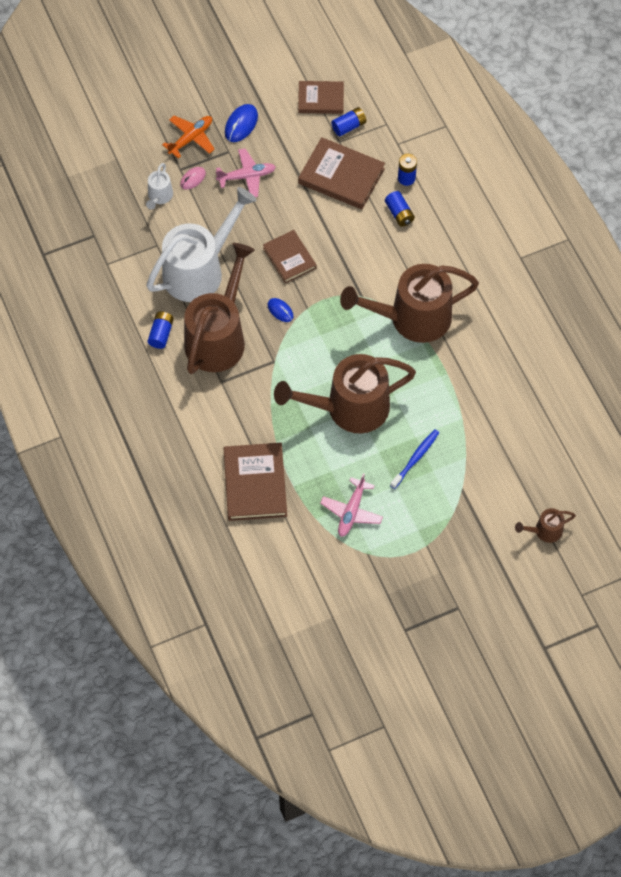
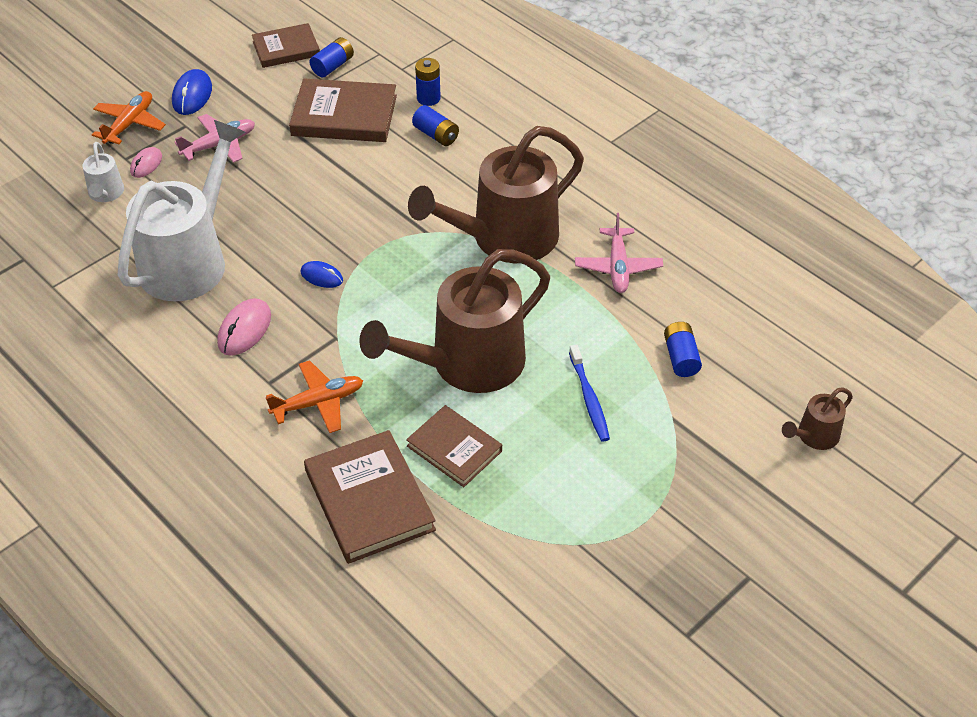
camera: 20 degrees left, 15 degrees down
(161, 334) = (159, 348): blue battery -> blue battery (681, 357)
(218, 337) = (244, 329): brown watering can -> pink mouse
(247, 406) = (318, 402): none -> orange plane
(289, 258) = (311, 215): brown book -> brown book (454, 448)
(351, 511) = (529, 494): pink plane -> pink plane (618, 267)
(415, 458) = (589, 398): blue toothbrush -> blue toothbrush turned 150 degrees clockwise

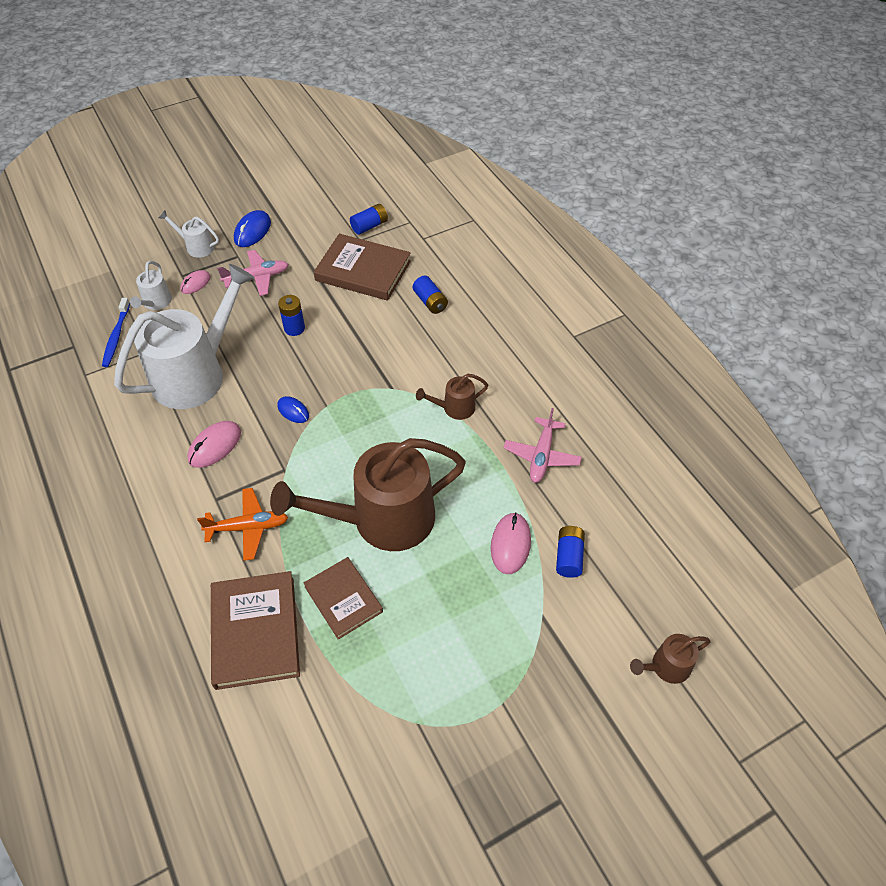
camera: 15 degrees right, 5 degrees up
(130, 124) = (196, 247): orange plane -> white watering can
(286, 49) = (339, 205): brown book -> none
(428, 98) = (435, 268): blue battery -> blue battery (294, 328)
(505, 238) = (454, 408): brown watering can -> brown watering can, size x0.43
(589, 398) = (475, 578): blue toothbrush -> blue toothbrush (116, 336)
(615, 359) = (510, 544): none -> pink mouse

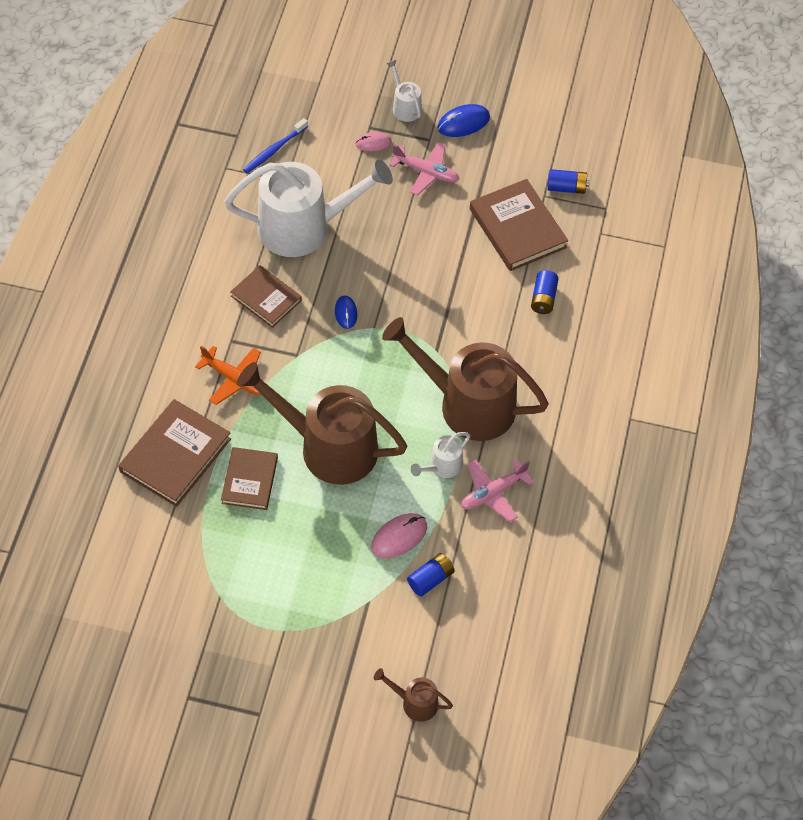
camera: 40 degrees right, 5 degrees up
(155, 303) = (328, 139): white watering can -> white watering can (442, 466)
(215, 446) = (266, 298): pink mouse -> brown book
(294, 328) = (412, 242): blue battery -> none
(454, 408) = (467, 404): brown watering can -> brown watering can, size x2.30

